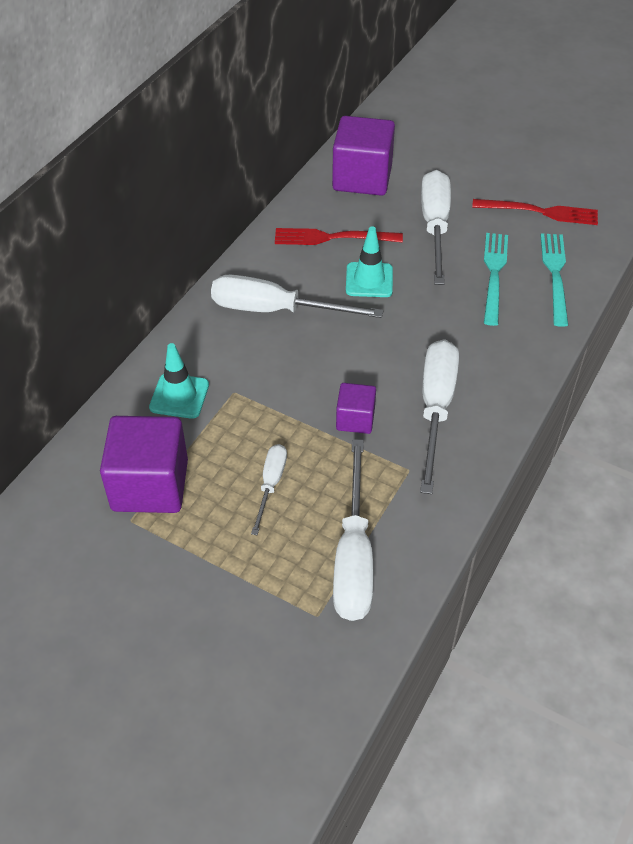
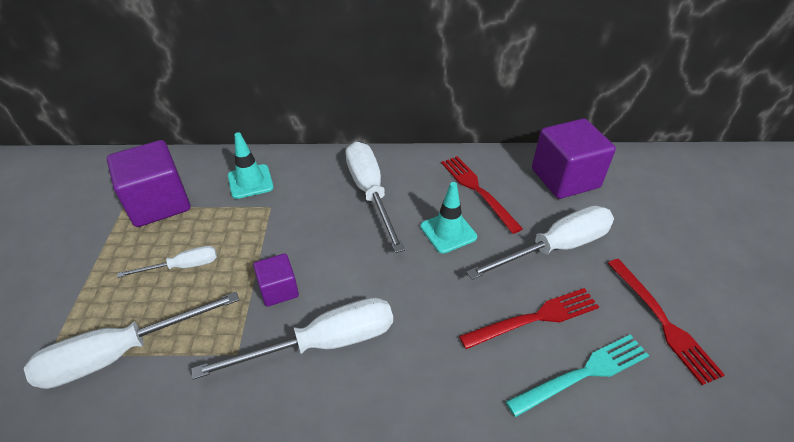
camera: 60 degrees right, 5 degrees down
(494, 274) = (535, 318): turquoise fork -> red fork

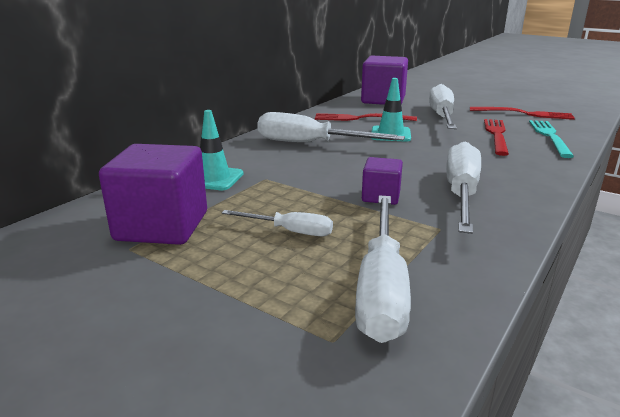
camera: 55 degrees left, 20 degrees down
(183, 266) = (290, 231): white screwdriver -> white screwdriver turned 90 degrees clockwise

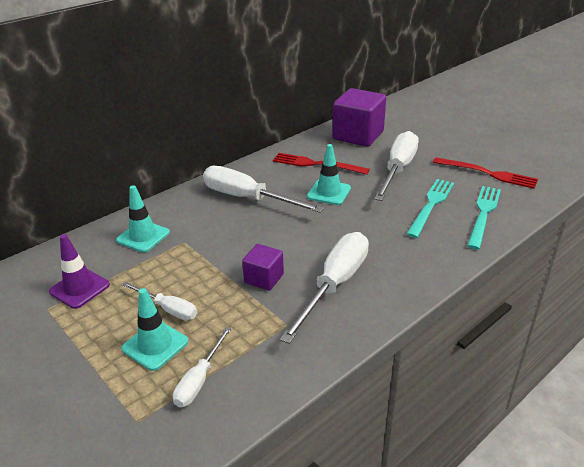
camera: 15 degrees right, 10 degrees up
(162, 226) = (79, 288): purple cube -> purple traffic cone
(298, 264) = (155, 345): none -> turquoise traffic cone
(381, 287) = (199, 380): white screwdriver -> white screwdriver, size x0.54
(496, 135) = (431, 205): red fork -> turquoise fork

